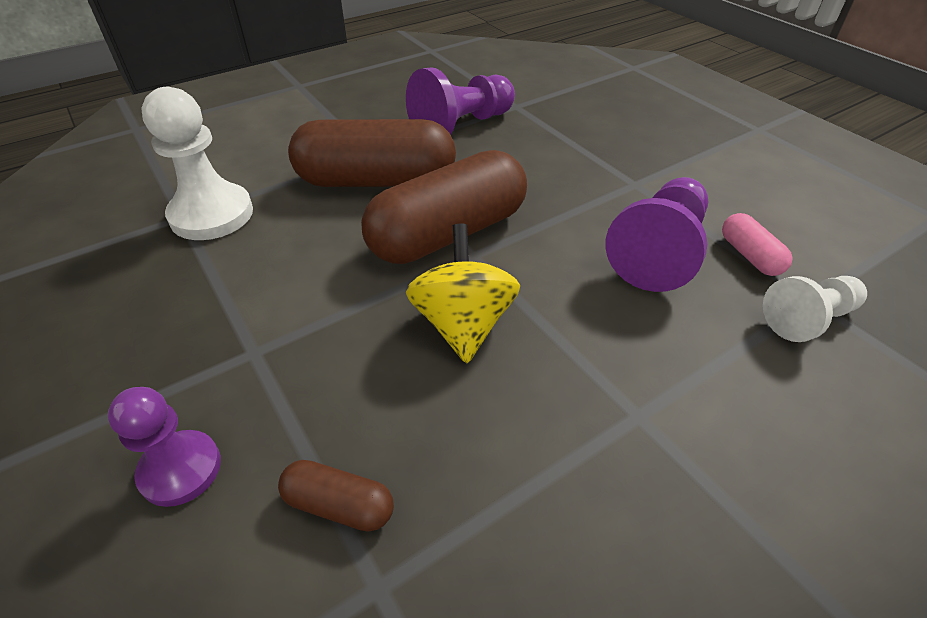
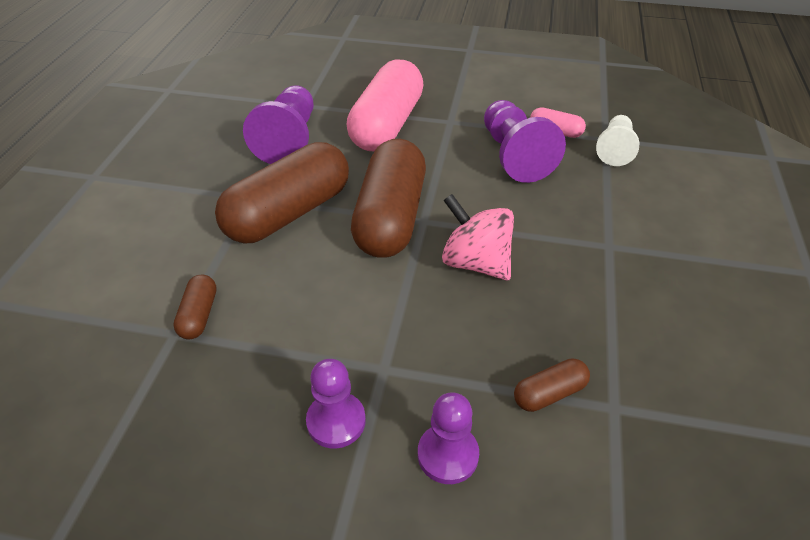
camera: 45 degrees left, 0 degrees up
(162, 362) = (336, 421): none -> purple pawn
(212, 214) = (199, 315): white pawn -> brown capsule
(463, 324) = (475, 262): yellow spinning top -> pink spinning top
(564, 156) = (387, 125): none -> pink capsule

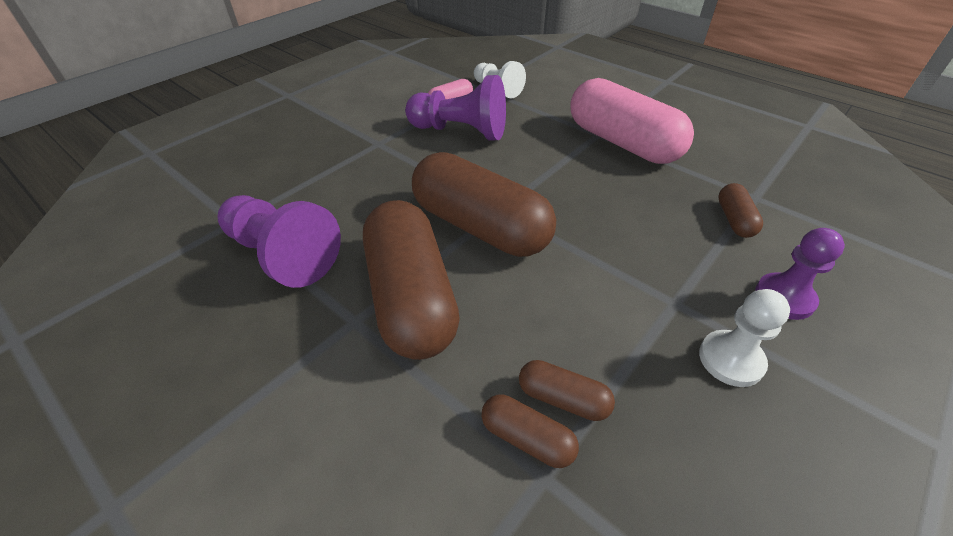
camera: 60 degrees left, 0 degrees up
(240, 323) = (563, 399): none -> brown capsule
(336, 421) = (731, 359): purple pawn -> white pawn
(387, 125) = (340, 179): pink capsule -> pink capsule (622, 142)
(475, 262) = (575, 200): pink spinning top -> none

